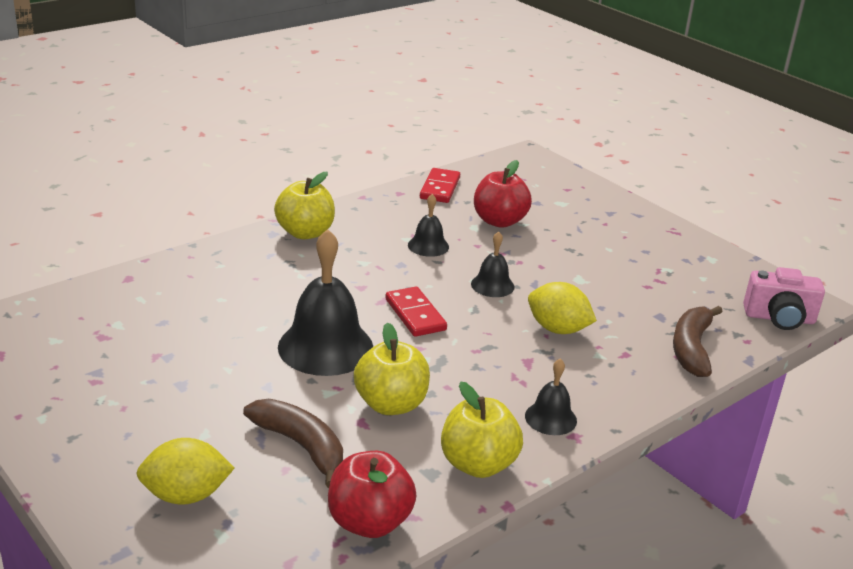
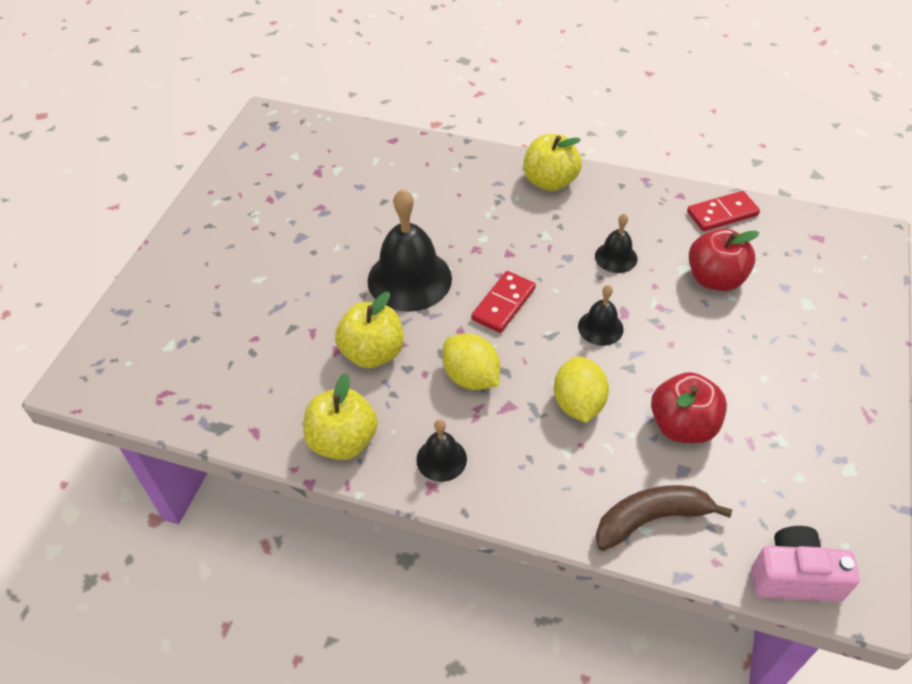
camera: 60 degrees right, 20 degrees up
(186, 495) = (193, 307): yellow lemon -> yellow lemon (471, 377)
(301, 446) = (284, 332): brown banana -> none
(369, 522) = (232, 412): red apple -> red apple (682, 426)
(779, 318) = (794, 577): pink camera -> pink camera turned 120 degrees clockwise

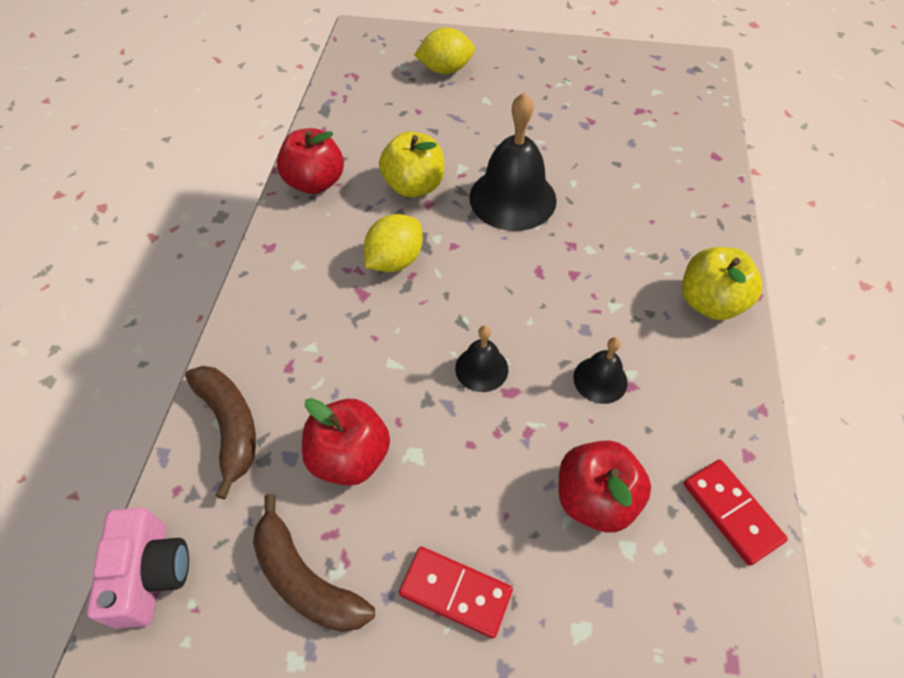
camera: 80 degrees right, 5 degrees up
(343, 441) = (315, 183): yellow apple -> red apple
(441, 459) = (298, 250): black bell -> none
(503, 304) = (497, 276): red domino -> red domino (455, 592)
(578, 403) = (371, 353): yellow lemon -> yellow lemon (445, 70)
(788, 461) = (305, 579): none -> brown banana

